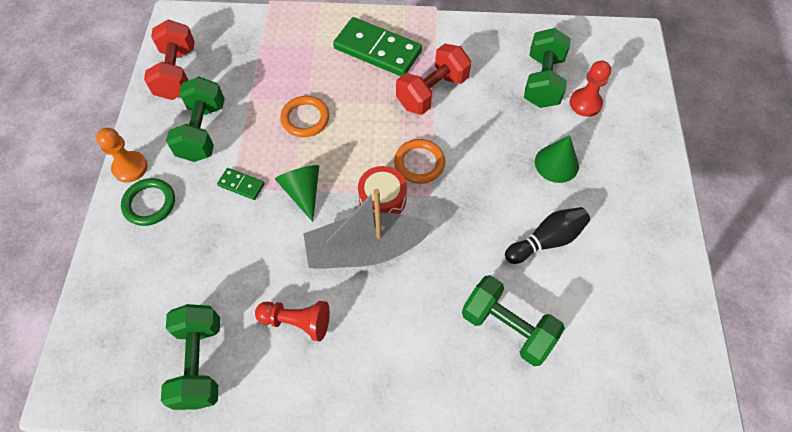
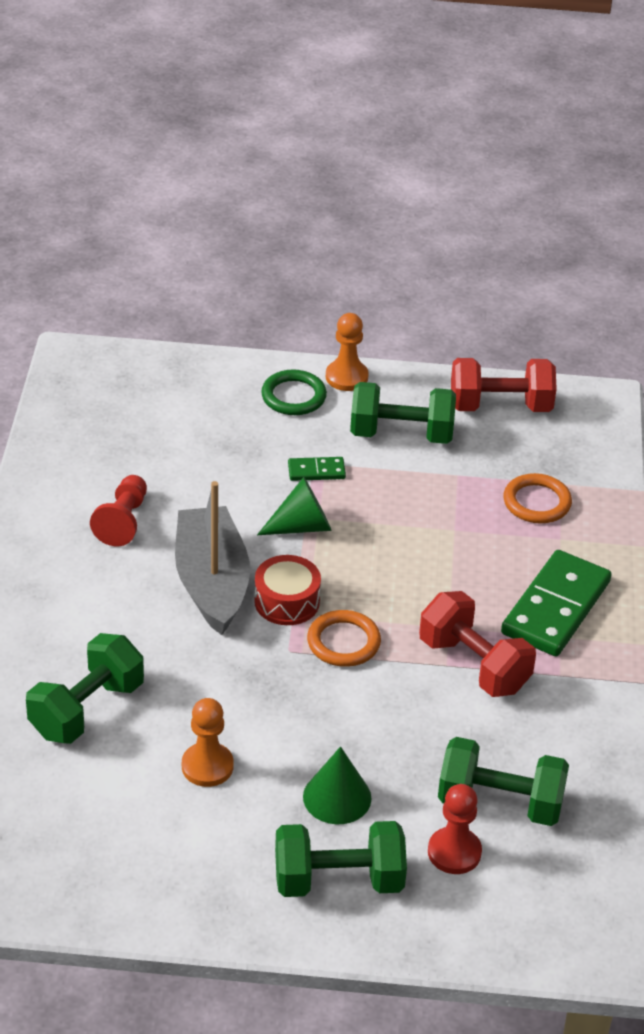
camera: 90 degrees right, 20 degrees down
(200, 363) = (86, 447): green dumbbell -> green dumbbell (338, 880)
(241, 185) = (316, 471): green domino -> green domino turned 60 degrees clockwise
(305, 118) = (423, 529): orange ring -> orange ring (537, 502)
(546, 240) = (207, 766): black bowling pin -> orange pawn

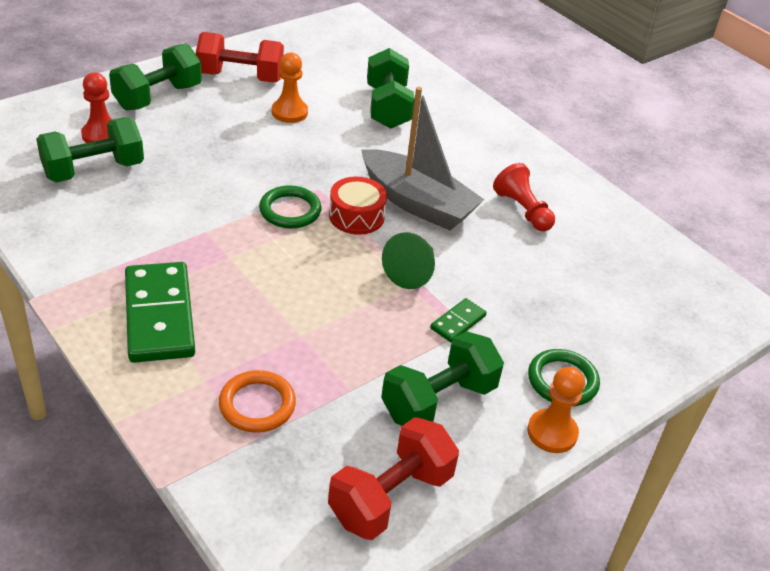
camera: 135 degrees right, 0 degrees up
(337, 797) = (199, 130): green cone -> none
(343, 642) = (290, 210): orange ring -> green ring
(474, 665) = (185, 241): red dumbbell -> red dumbbell (240, 77)

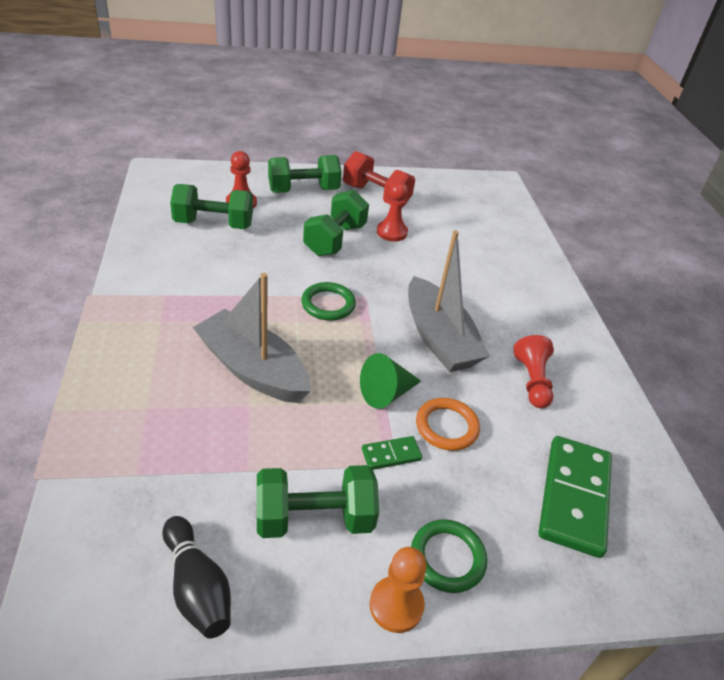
camera: 30 degrees right, 0 degrees up
(159, 315) = (161, 343): green domino -> green domino (574, 497)
(257, 405) = (165, 446): orange ring -> orange ring (446, 427)
(274, 301) = (253, 369): none -> grey boat
(289, 112) = (392, 232): orange pawn -> red pawn
(356, 216) = (378, 329): red drum -> none
(387, 107) = (475, 255): green dumbbell -> green dumbbell (335, 240)
(391, 497) = (197, 587): red dumbbell -> black bowling pin

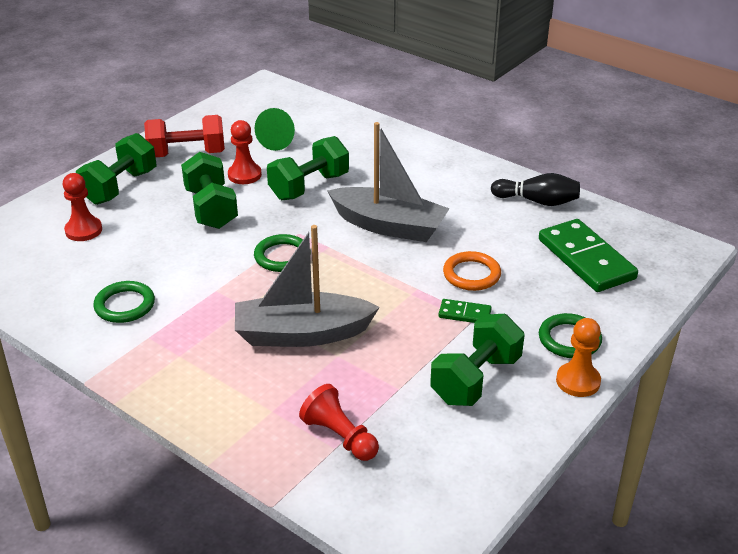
camera: 40 degrees left, 5 degrees down
(186, 264) = (125, 305): none -> green ring
(197, 587) = (469, 463): black bowling pin -> black bowling pin (537, 201)
(214, 224) = (91, 262): green dumbbell -> green dumbbell (309, 186)
(386, 393) = (409, 283): green cone -> green cone (279, 141)
(391, 454) = (464, 314): green domino -> green domino turned 75 degrees clockwise
(532, 381) = (480, 212): red pawn -> red pawn (340, 436)

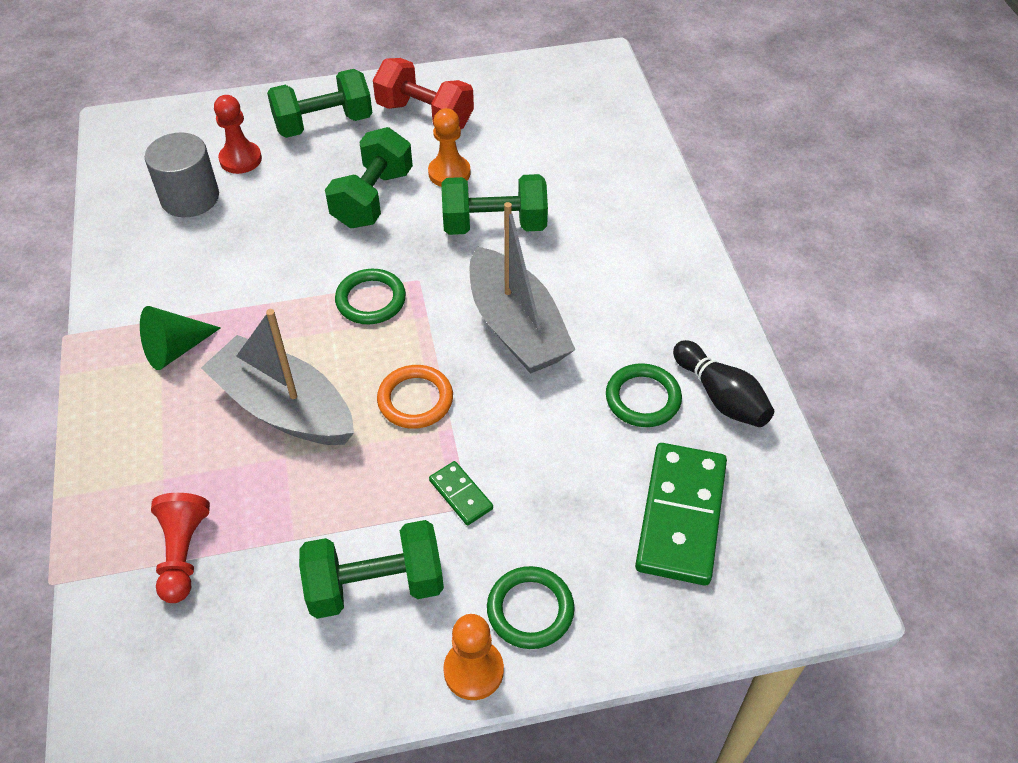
camera: 40 degrees right, 15 degrees up
(74, 266) = (190, 198): none -> grey cylinder
(125, 305) = (181, 269): green ring -> green ring (643, 398)
(244, 175) = (449, 173): red pawn -> orange pawn
(279, 141) = (531, 146): green cone -> green cone (175, 349)
(471, 274) = (527, 448): orange ring -> orange ring (415, 400)

